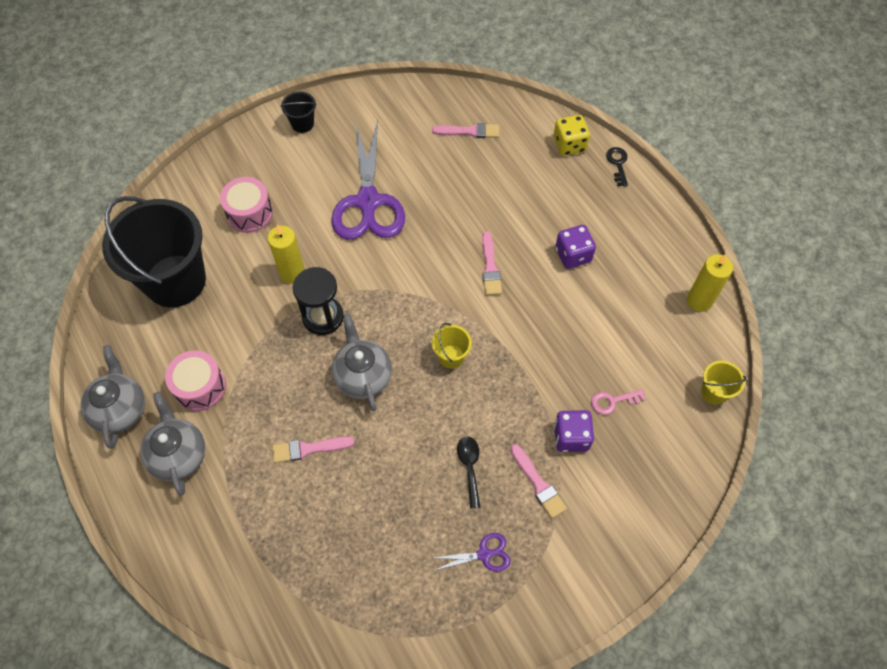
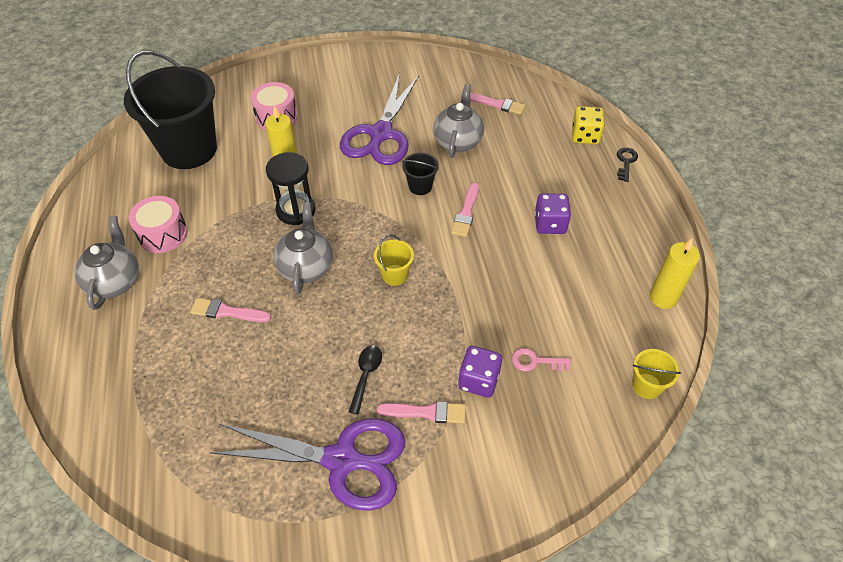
camera: 20 degrees right, 10 degrees down
(120, 409) = (89, 231): grey teapot -> grey teapot (458, 141)
(302, 124) = (354, 65): black bucket -> black bucket (420, 186)
(484, 554) = (342, 460): purple scissors -> purple scissors, size x2.30
(538, 483) = (426, 412): pink brush -> pink brush turned 75 degrees counterclockwise

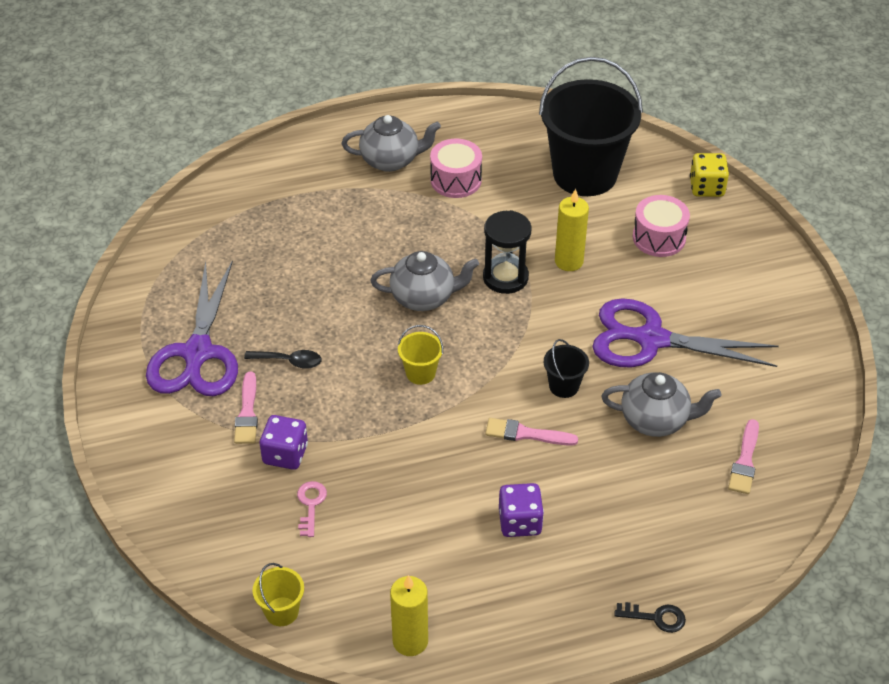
camera: 85 degrees right, 5 degrees down
(227, 312) = (360, 246): pink brush -> none
(585, 136) = (701, 568): yellow dice -> yellow dice (706, 187)

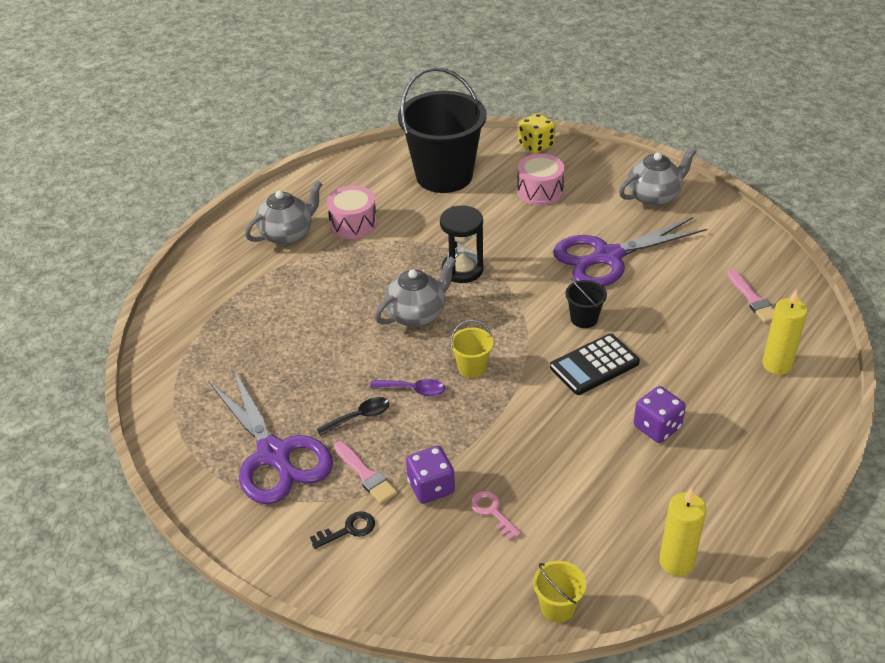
camera: 35 degrees left, 5 degrees down
(353, 364) = (413, 390): none -> purple spoon
(526, 434) = (594, 365): pink brush -> black calculator
(569, 261) = (495, 236): yellow candle -> yellow candle (777, 365)
(655, 420) = (669, 306): grey teapot -> grey teapot (654, 196)
(656, 617) = (815, 433): black key -> black key (348, 530)

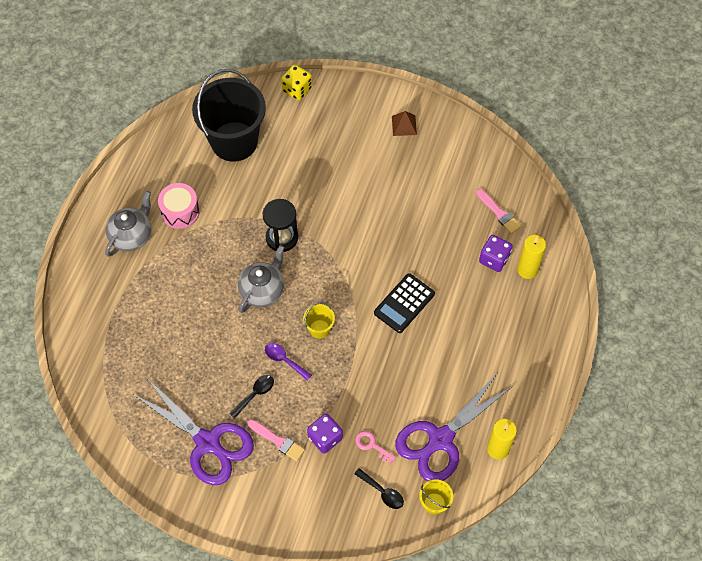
camera: 20 degrees left, 20 degrees up
(348, 530) = (282, 487): black key -> none
(413, 390) = (284, 360): purple spoon -> purple spoon turned 135 degrees counterclockwise
(486, 572) = (382, 492): none -> black spoon
(540, 191) = (315, 140): pink drum -> none
(584, 319) = (385, 262): black bucket -> none
(607, 257) = (386, 197): purple scissors -> purple scissors (440, 439)
(654, 196) = (404, 125): grey teapot -> brown pyramid
(657, 427) = (460, 346): purple dice -> purple dice (494, 259)

